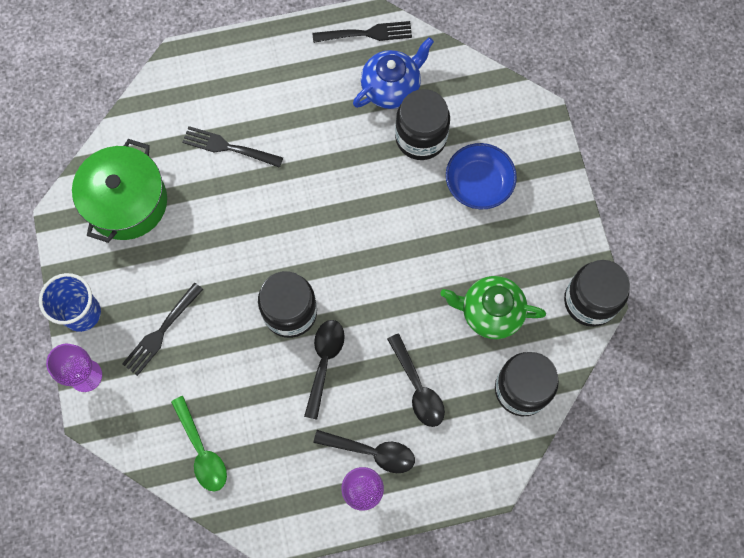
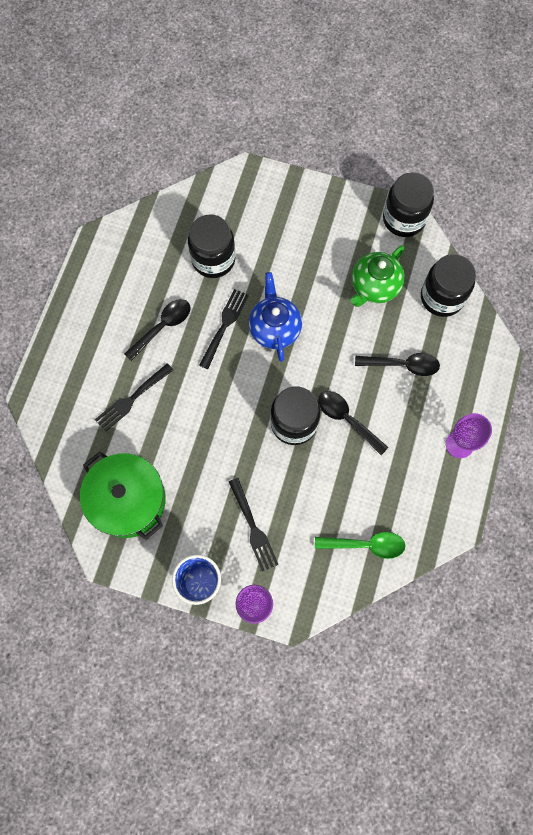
camera: 60 degrees left, 0 degrees up
(366, 34) = (104, 251): black fork -> black fork (224, 326)
(372, 452) = (433, 422): black spoon -> black spoon (163, 327)
(391, 87) = (160, 257): blue teapot -> blue teapot (274, 328)
(478, 183) = (273, 241): blue bowl -> none

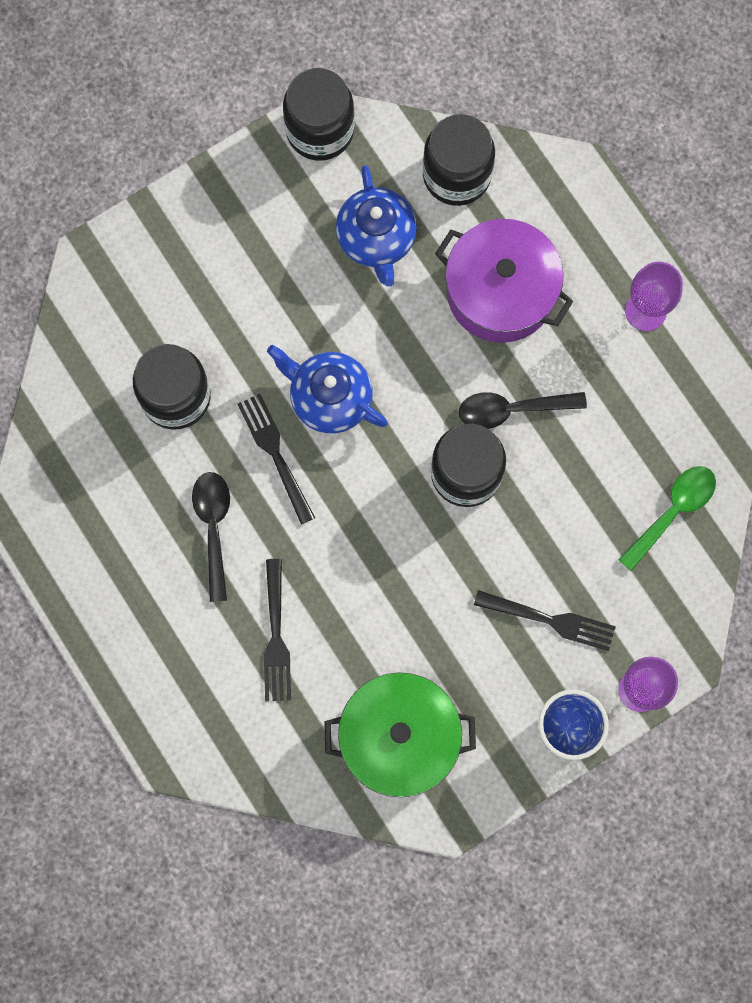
camera: 50 degrees left, 5 degrees up
(374, 286) = (376, 239): green teapot -> blue teapot
(402, 365) = (500, 291): black spoon -> purple pot

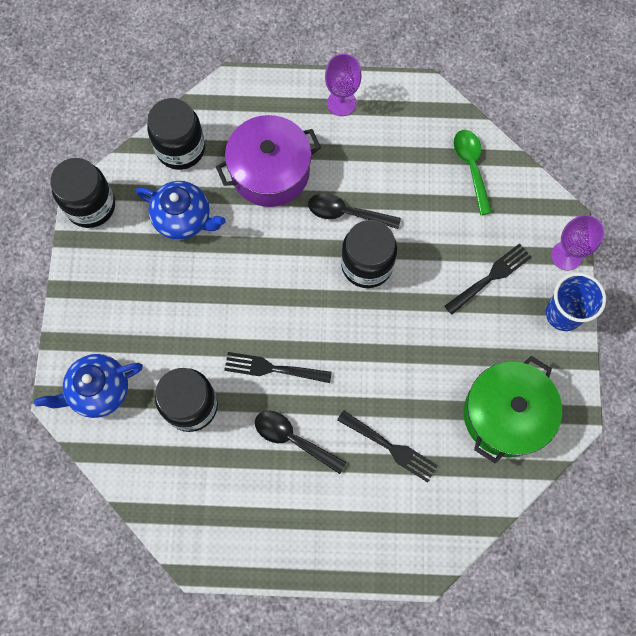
camera: 55 degrees left, 5 degrees down
(329, 398) = (261, 312): blue teapot -> blue teapot (98, 390)
(512, 409) = (346, 213): black spoon -> black spoon turned 75 degrees clockwise

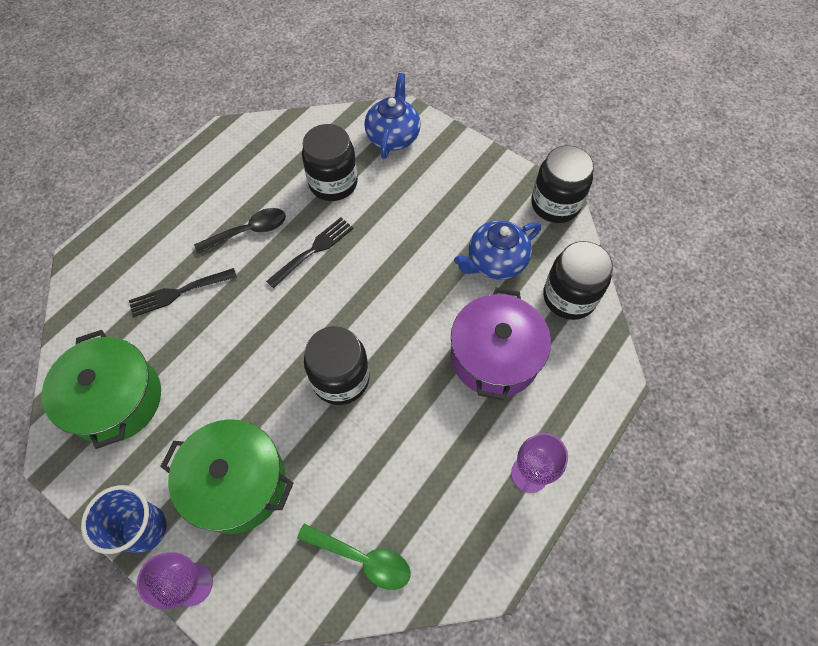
camera: 125 degrees right, 10 degrees down
(346, 213) = (404, 395): black spoon -> none
(490, 278) = (237, 483): black fork -> green pot

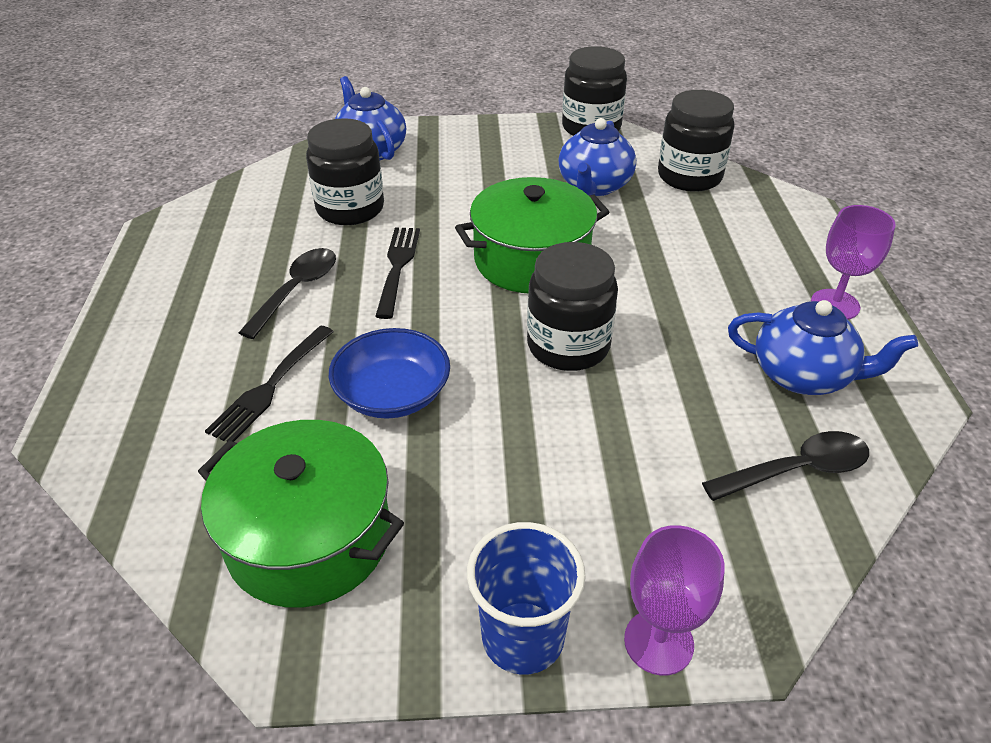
camera: 40 degrees left, 20 degrees down
(226, 342) = (392, 394): none -> blue bowl
(237, 483) = (578, 506): green pot -> green pot (531, 260)
(362, 558) = (797, 470): green spoon -> black spoon
(443, 505) = (803, 375): none -> blue teapot
(494, 356) = (687, 246): purple pot -> none

